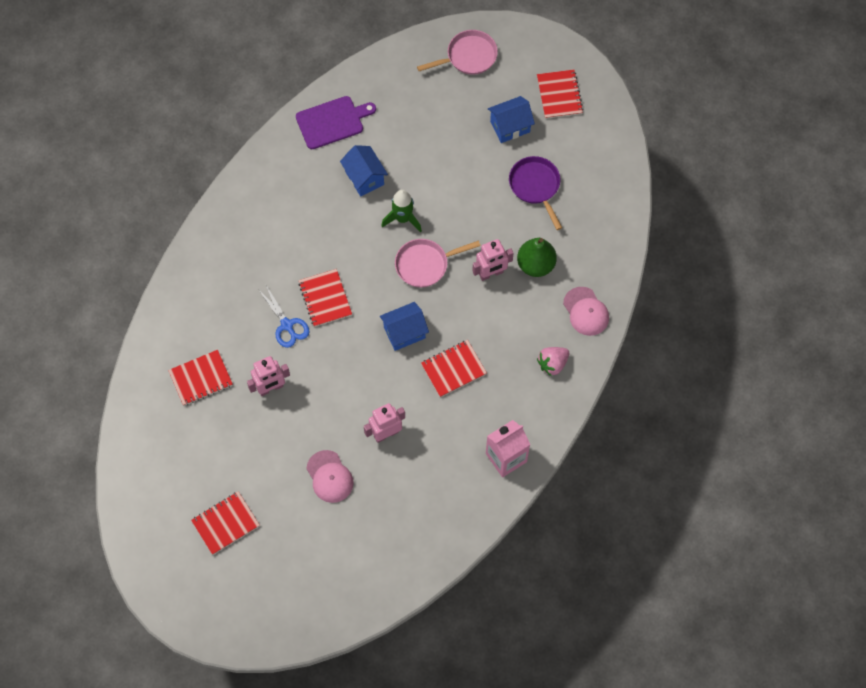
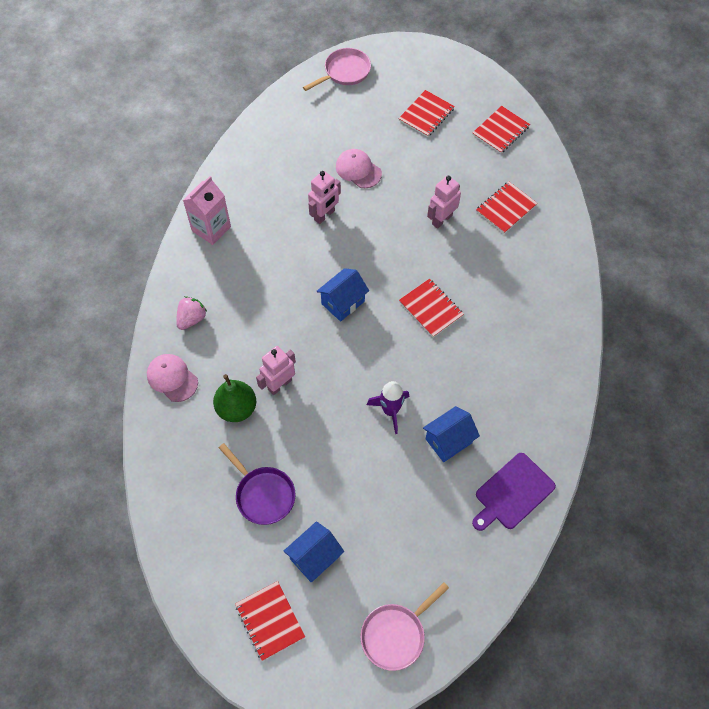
camera: 160 degrees right, 5 degrees down
(287, 325) = (454, 274): blue scissors -> none
(364, 178) = (448, 441): blue house -> blue house turned 75 degrees counterclockwise
(402, 218) = (390, 411): green rocket -> purple rocket
(425, 264) = (349, 372): pink pan -> pink pan (345, 72)
(453, 369) = (284, 285): red notebook -> red notebook (500, 131)

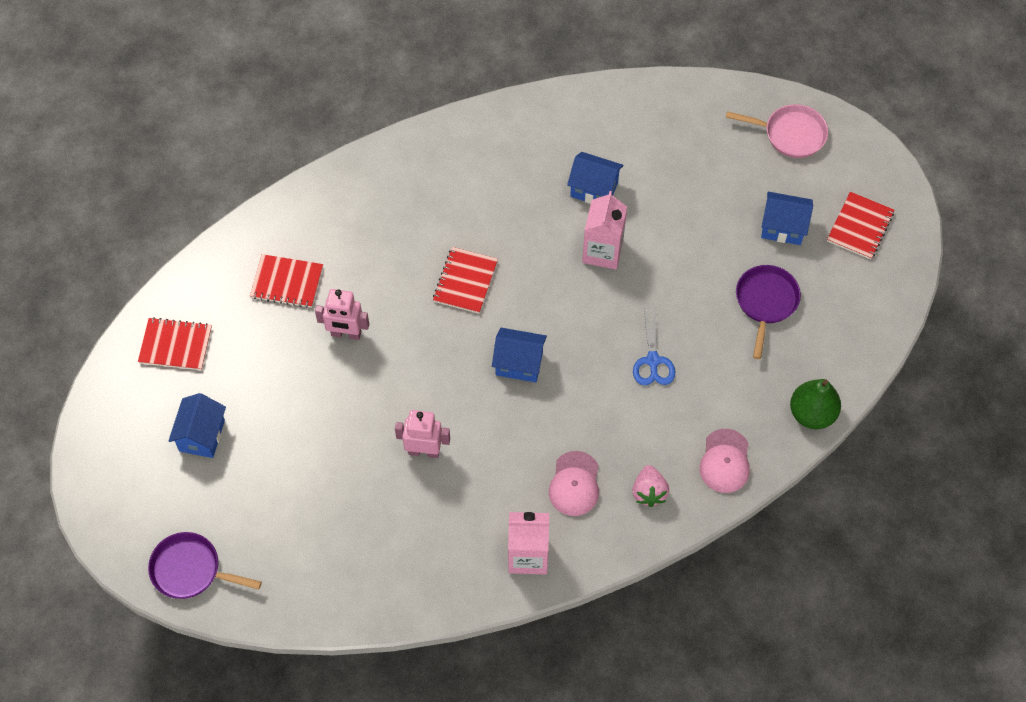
camera: 125 degrees left, 0 degrees up
(192, 319) = (649, 492): pink strawberry -> pink strawberry turned 90 degrees counterclockwise
(237, 408) = (706, 380): green pear -> green pear (812, 414)
(279, 384) = (653, 360): pink robot -> blue scissors
(345, 72) = (190, 570): pink pan -> purple pan
(358, 170) = (336, 457): pink cap -> pink cap (574, 484)
(390, 411) = (602, 251): purple rocket -> pink carton
(426, 115) = (202, 435): red notebook -> blue house
(512, 493) = (603, 117): purple cutting board -> none

